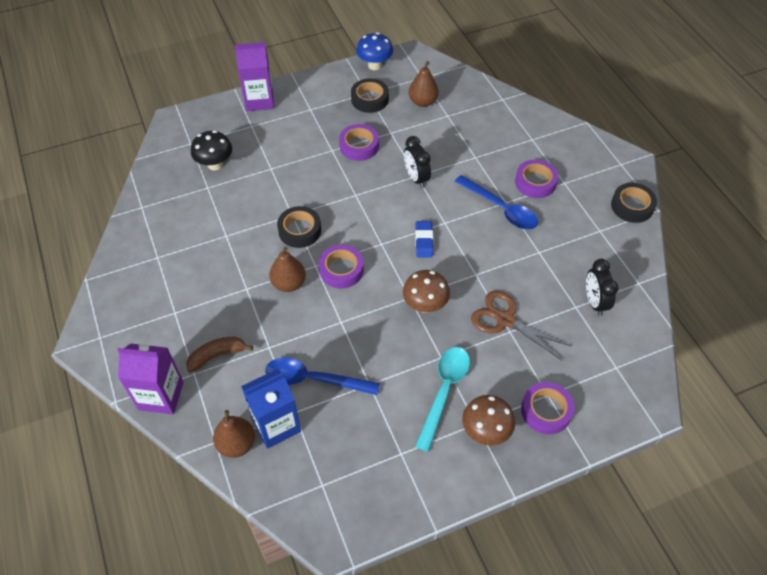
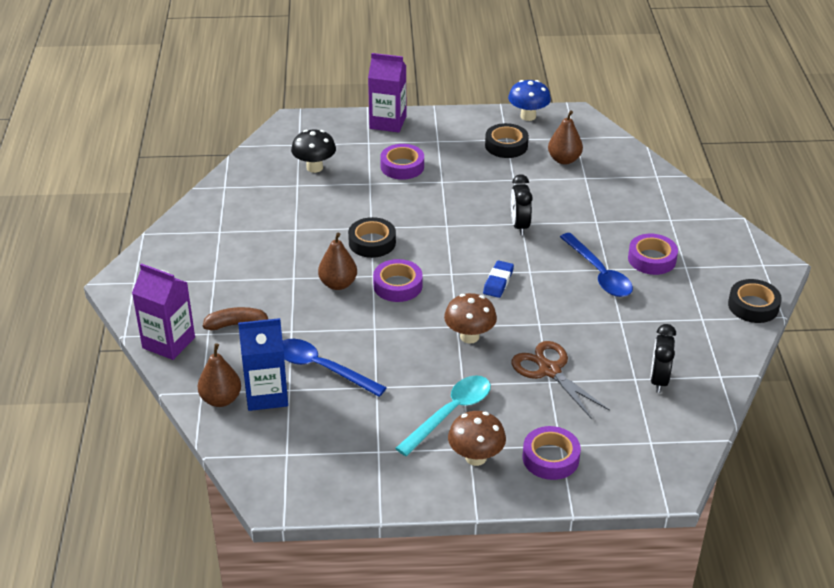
camera: 20 degrees right, 15 degrees down
(359, 146) = (472, 184): purple tape -> purple tape (402, 166)

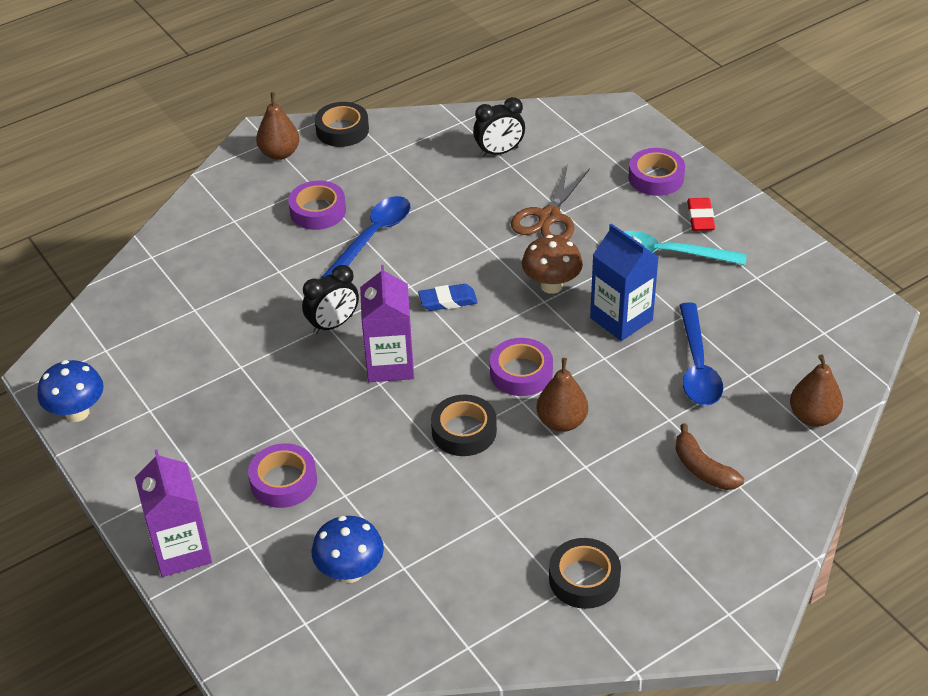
camera: 120 degrees left, 5 degrees up
(168, 343) = (785, 510): purple carton -> purple carton (390, 364)
(266, 395) = (772, 387): blue carton -> blue carton (621, 319)
(314, 167) = (350, 571): black mushroom -> blue mushroom
(476, 457) = (700, 218): brown mushroom -> red eraser
(506, 145) = (165, 404): black tape -> black tape (584, 579)
(564, 160) = (166, 340): brown pear -> brown pear (280, 153)

